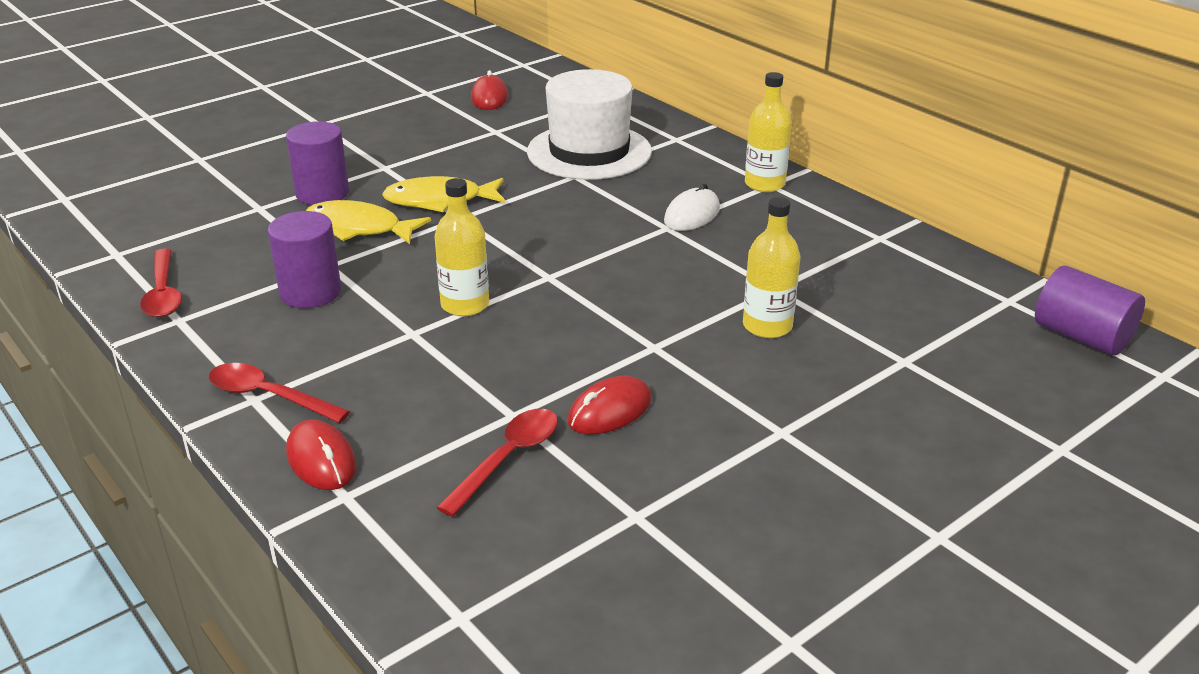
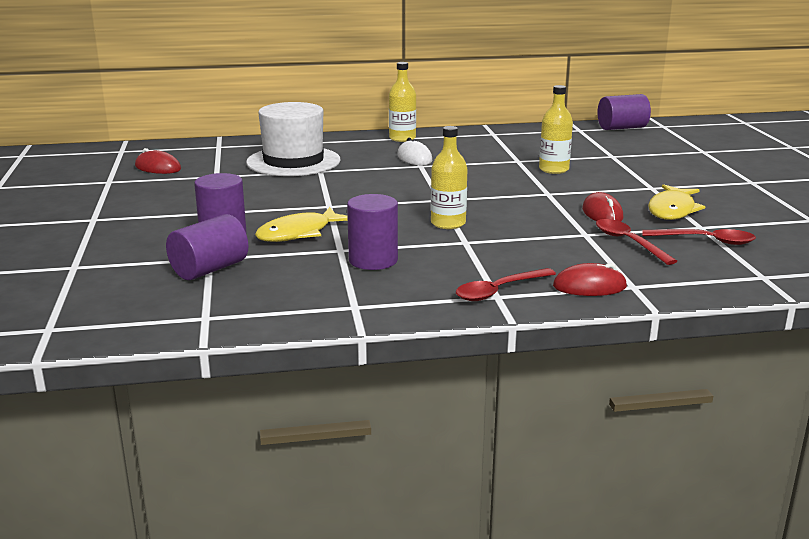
camera: 60 degrees left, 10 degrees down
(163, 293) = (304, 307): red spoon -> red spoon (705, 241)
(229, 217) = (209, 269): none -> purple cylinder
(439, 201) = (296, 206): yellow fish -> yellow fish (672, 210)

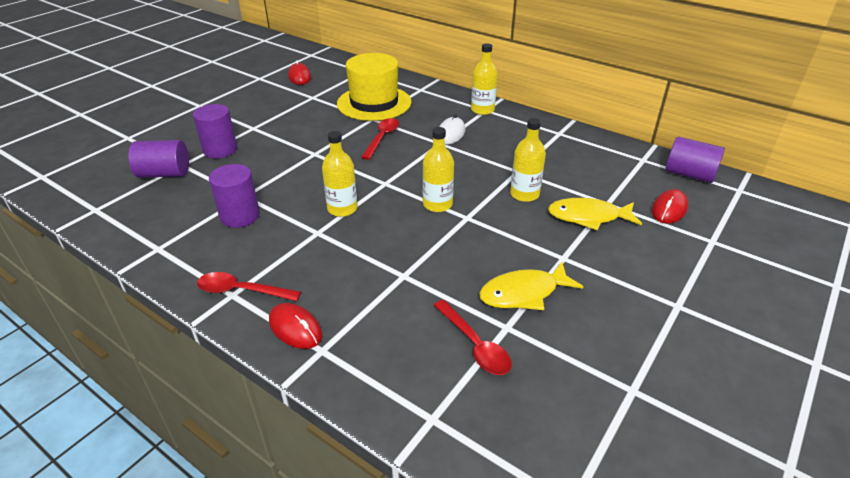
camera: 45 degrees right, 15 degrees up
(293, 161) = (374, 103): white hat -> yellow hat
(299, 233) = (253, 169): yellow fish -> yellow fish (588, 217)
(511, 195) = (437, 204): none -> yellow bottle
(602, 213) = (460, 262): red mouse -> red mouse (669, 209)
(628, 242) = (413, 305): red spoon -> red spoon (382, 138)

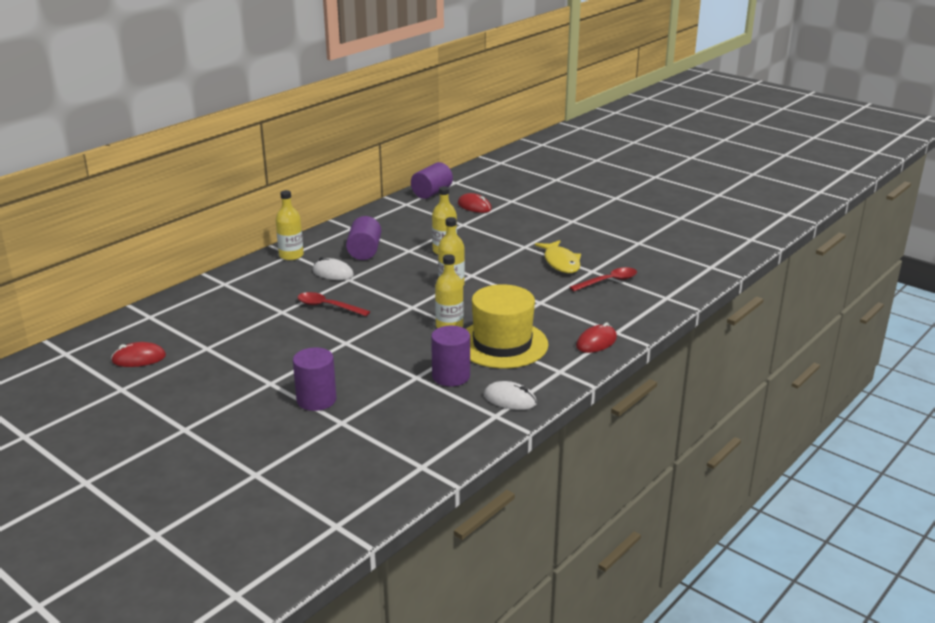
camera: 85 degrees left, 10 degrees down
(164, 173) = (358, 431): purple cylinder -> purple cylinder (364, 251)
(183, 257) = (510, 399): none -> white mouse
(241, 291) = (556, 367): red spoon -> none
(374, 103) = (245, 310): yellow hat -> yellow hat (502, 344)
(588, 217) = (479, 232): yellow fish -> none

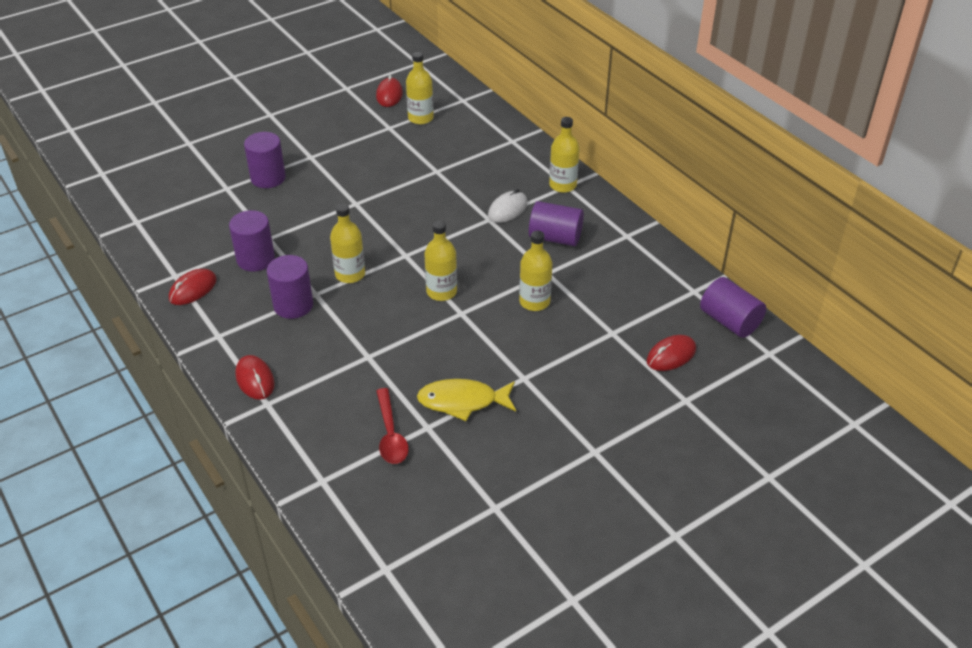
camera: 105 degrees right, 15 degrees up
(187, 333) = (420, 118): none -> yellow bottle
(328, 306) = (432, 199): red spoon -> none
(502, 344) = (293, 305): yellow hat -> purple cylinder
(510, 399) = (193, 289): white mouse -> red mouse

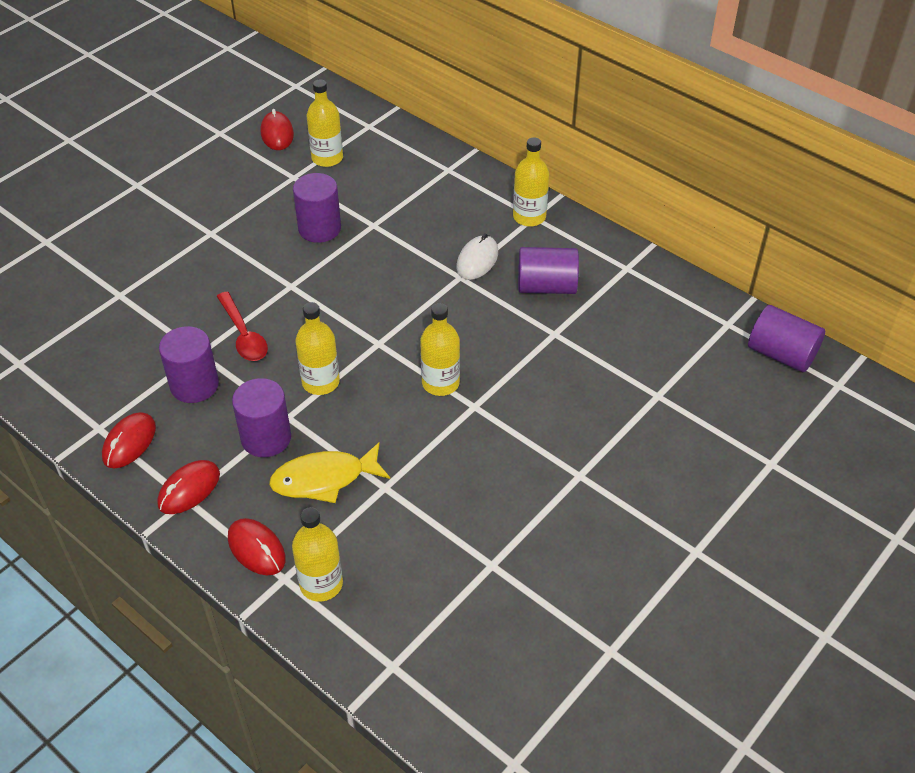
camera: 15 degrees left, 5 degrees up
(268, 178) = (168, 271): purple cylinder -> purple cylinder (319, 228)
(390, 434) = (452, 584): red spoon -> red spoon (244, 335)
(462, 402) = (520, 522): yellow fish -> yellow fish (324, 479)
(534, 302) = (554, 374): yellow bottle -> yellow bottle (321, 584)
(671, 355) = (734, 410): red mouse -> red mouse (189, 489)

